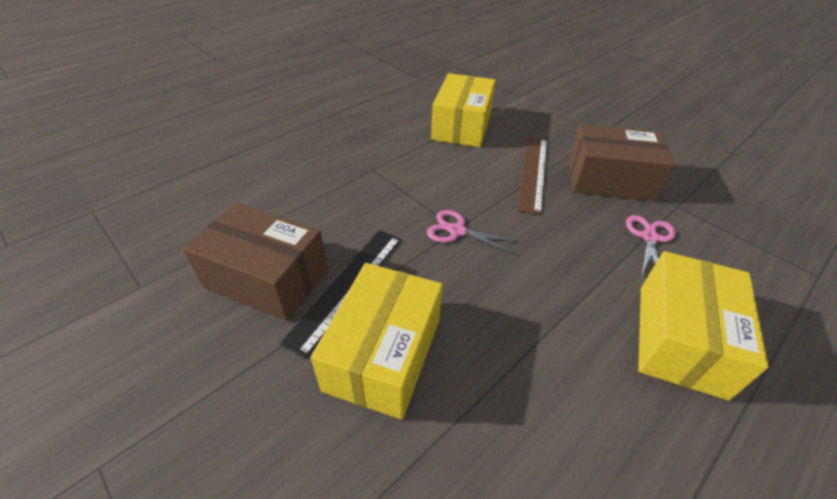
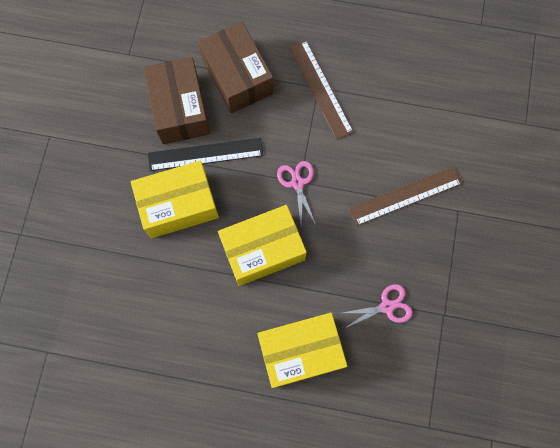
camera: 55 degrees right, 30 degrees up
(376, 169) = (320, 89): none -> brown ruler
(462, 126) = (428, 108): yellow box -> yellow box (263, 250)
(609, 179) = (441, 254): brown box -> brown box (237, 76)

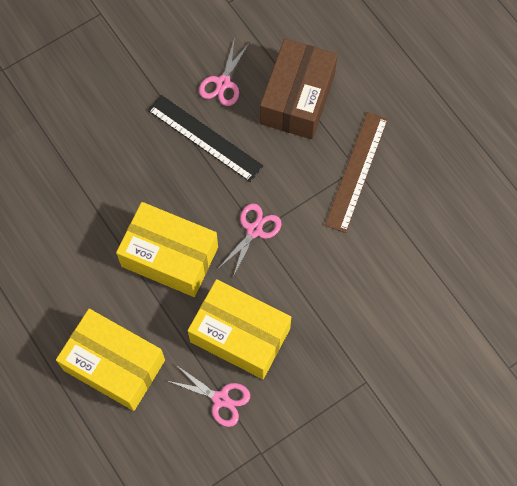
camera: 45 degrees right, 5 degrees down
(178, 205) = (141, 158): yellow box -> yellow box (240, 335)
(180, 109) = (223, 83): brown box -> pink scissors
(405, 196) = (333, 326): brown ruler -> none

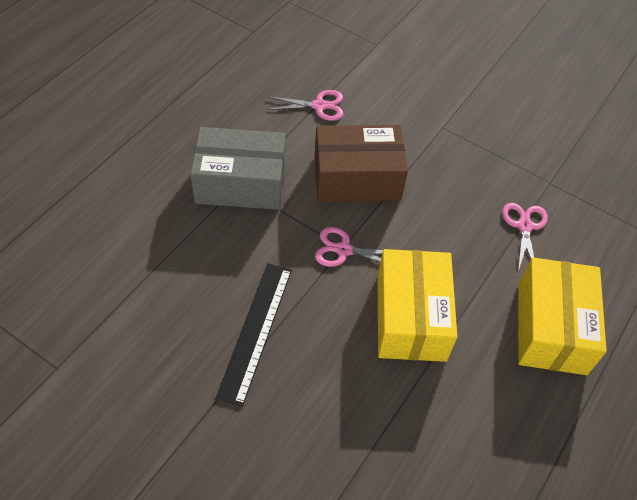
camera: 115 degrees left, 15 degrees down
(223, 83) = (176, 336): pink scissors -> pink scissors (319, 106)
(240, 335) = (456, 229): yellow box -> none
(297, 99) = (173, 256): brown box -> brown box (357, 178)
(356, 171) = (240, 183): brown ruler -> grey box

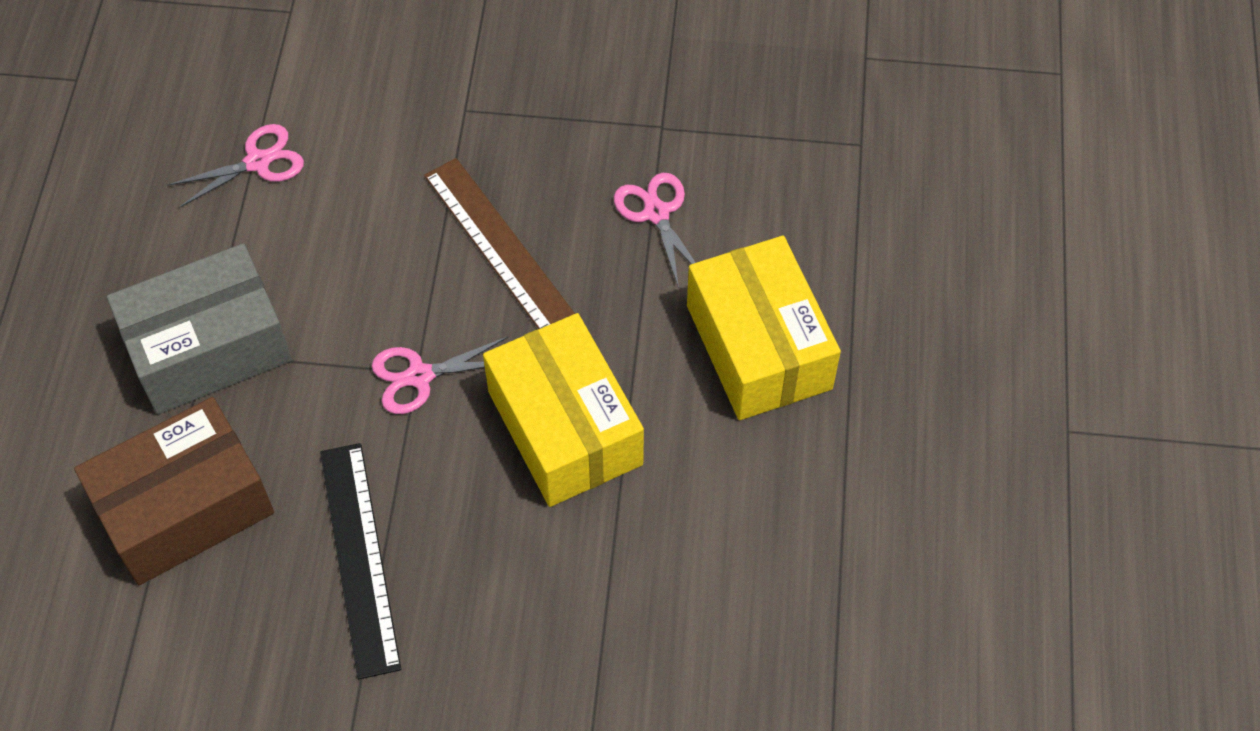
camera: 25 degrees left, 5 degrees up
(357, 178) = (379, 254): brown box -> brown box (184, 507)
(425, 202) = (499, 245): none -> brown ruler

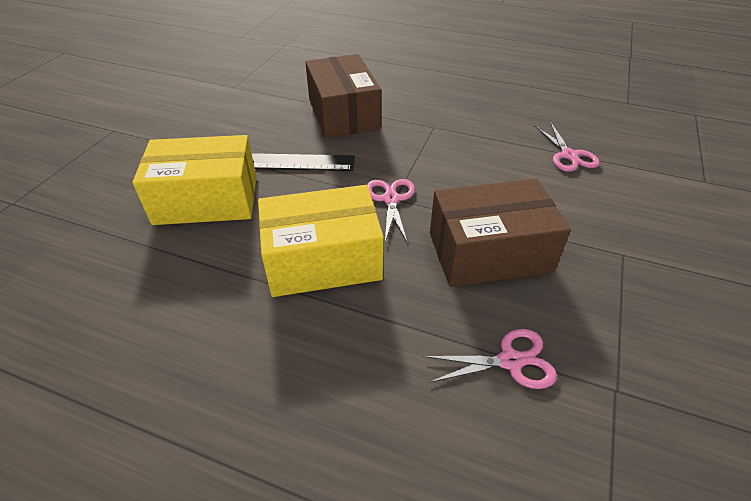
camera: 105 degrees right, 15 degrees down
(208, 348) = (436, 128): grey box -> none
(499, 245) = (489, 252): brown ruler -> brown box
(759, 347) = (344, 409): yellow box -> yellow box (206, 200)

